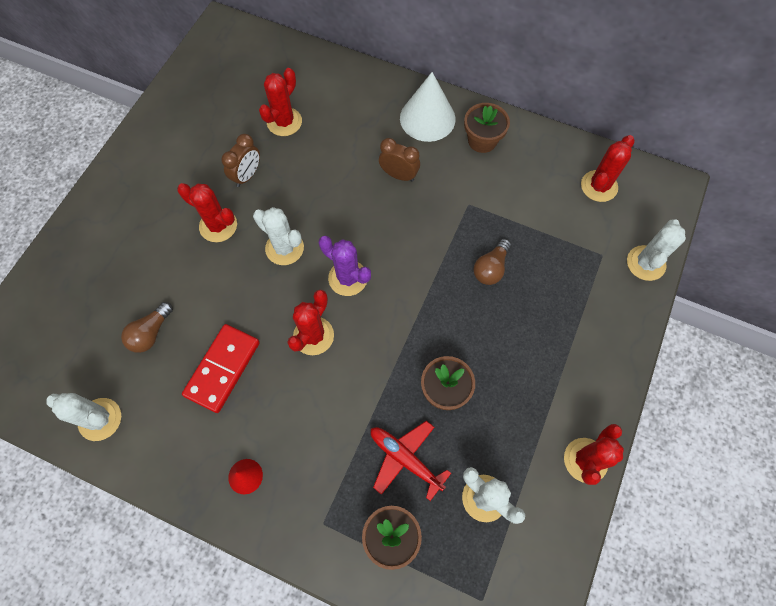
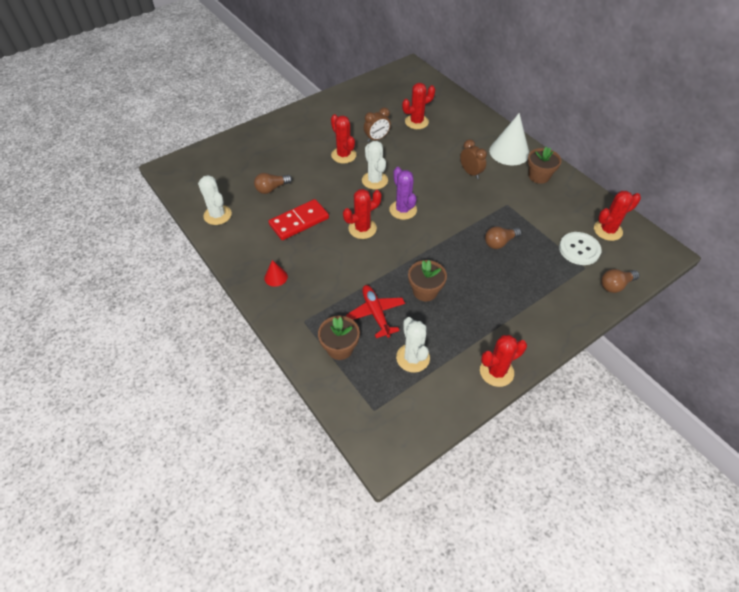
camera: 30 degrees right, 15 degrees down
(583, 231) = (579, 249): none -> white button
(646, 263) = (615, 285): white cactus -> brown light bulb

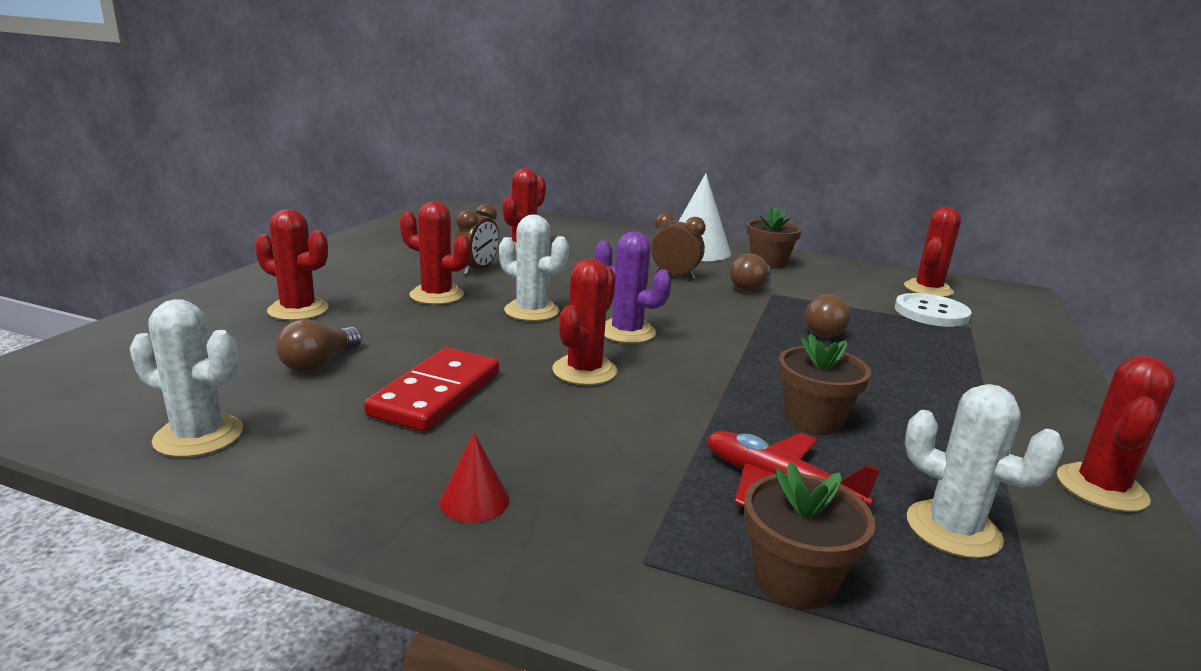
camera: 35 degrees left, 30 degrees down
(283, 149) = (298, 310): none -> red cactus
(615, 285) = (1032, 333): brown light bulb -> brown light bulb (750, 287)

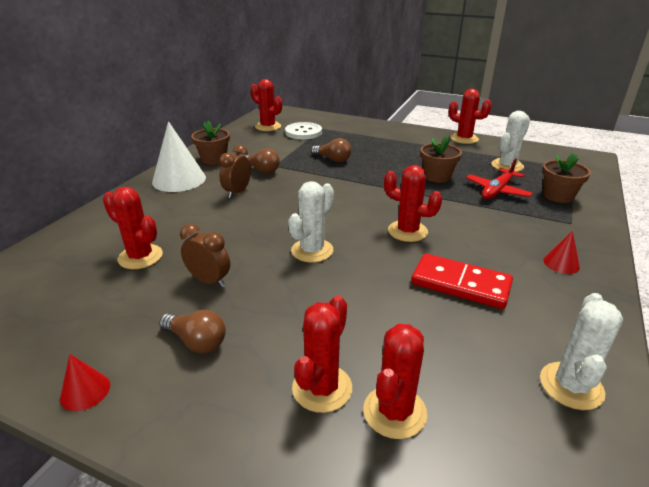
camera: 85 degrees left, 10 degrees up
(319, 363) = (435, 347): brown light bulb -> brown light bulb (196, 341)
(349, 244) = (85, 391): none -> red cone
(437, 295) = (278, 300): red cactus -> red cactus (394, 412)
(627, 332) = (345, 215): purple cactus -> none

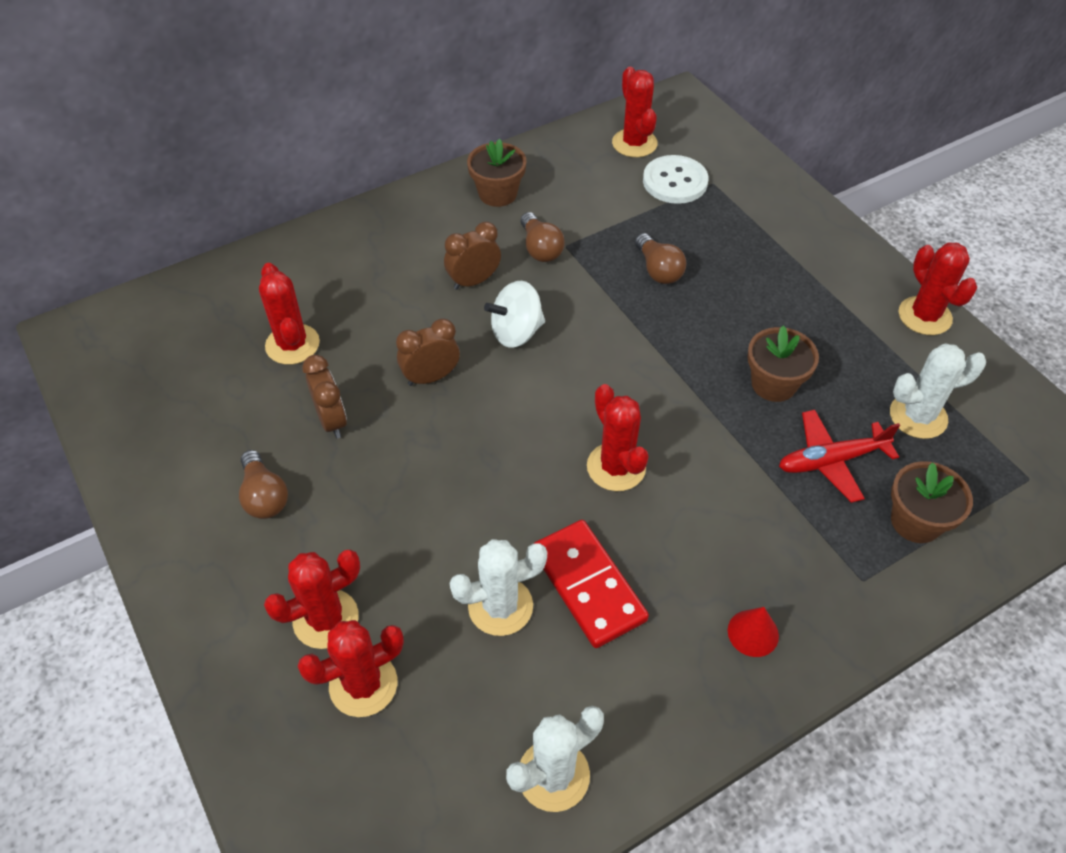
camera: 35 degrees right, 20 degrees up
(85, 391) = (146, 497): red cone -> none
(179, 179) = (424, 219): white cone -> none
(256, 237) = (431, 377): none -> brown clock
(286, 202) = (516, 332): none -> white spinning top
(312, 250) = (472, 435): white cactus -> white cactus (500, 606)

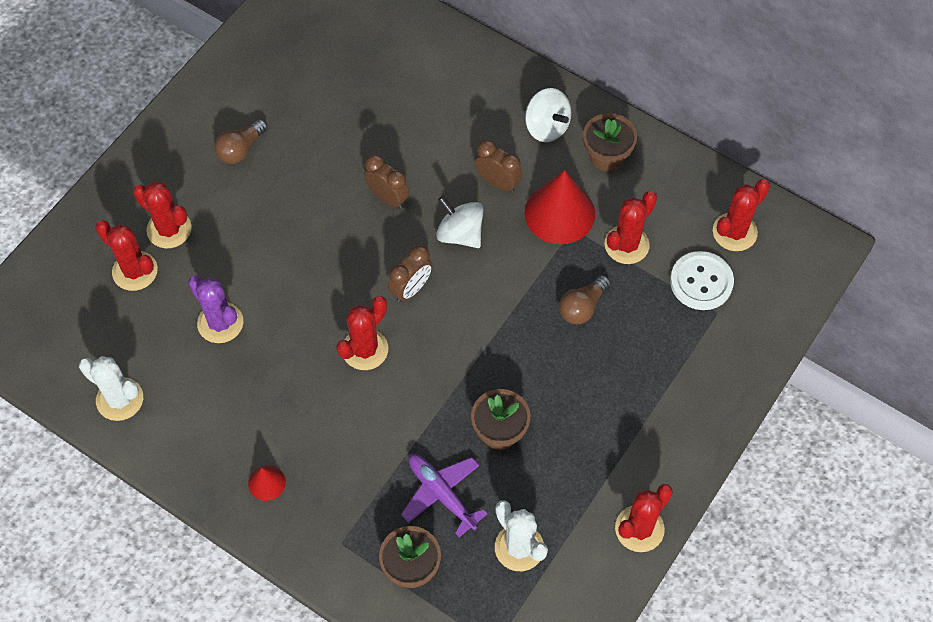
camera: 65 degrees right, 10 degrees up
(292, 344) = (373, 98): red cactus -> red cactus (626, 245)
(332, 420) = (319, 156): brown clock -> brown clock (411, 289)
(434, 222) = (546, 127): none -> white spinning top
(500, 606) = (220, 323): white cactus -> purple cactus
(540, 248) = (559, 213): brown light bulb -> red cone
(588, 585) = (259, 368): red domino -> none
(831, 460) = (441, 494): red plane -> purple plane

